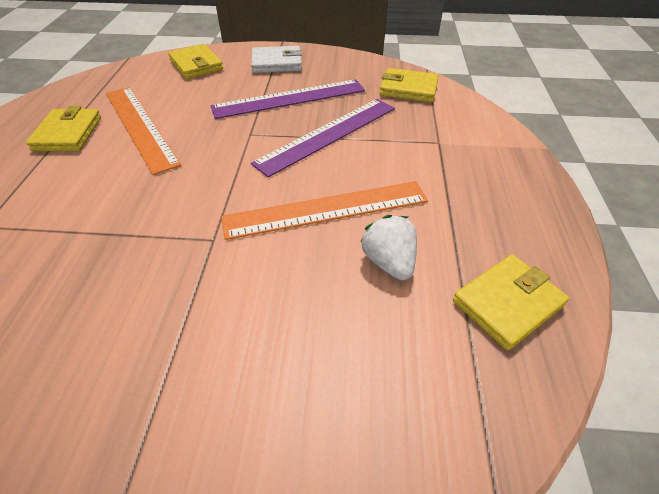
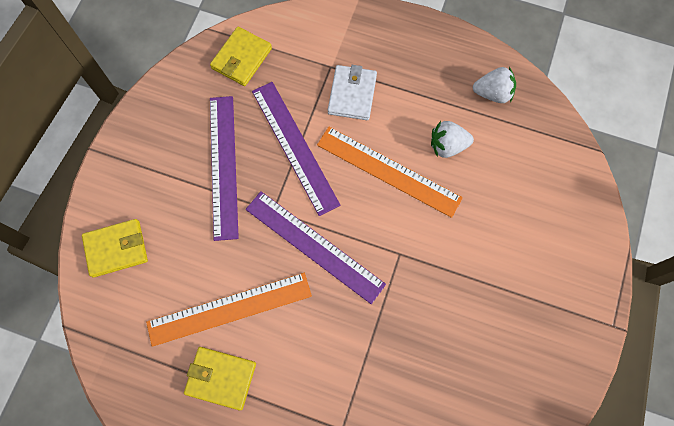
camera: 75 degrees left, 25 degrees up
(213, 167) = (314, 246): none -> purple ruler
(277, 63) = (144, 164): white wallet -> white wallet (352, 94)
(326, 209) = (388, 171): orange ruler -> orange ruler turned 60 degrees counterclockwise
(507, 303) = (492, 93): yellow wallet -> white strawberry

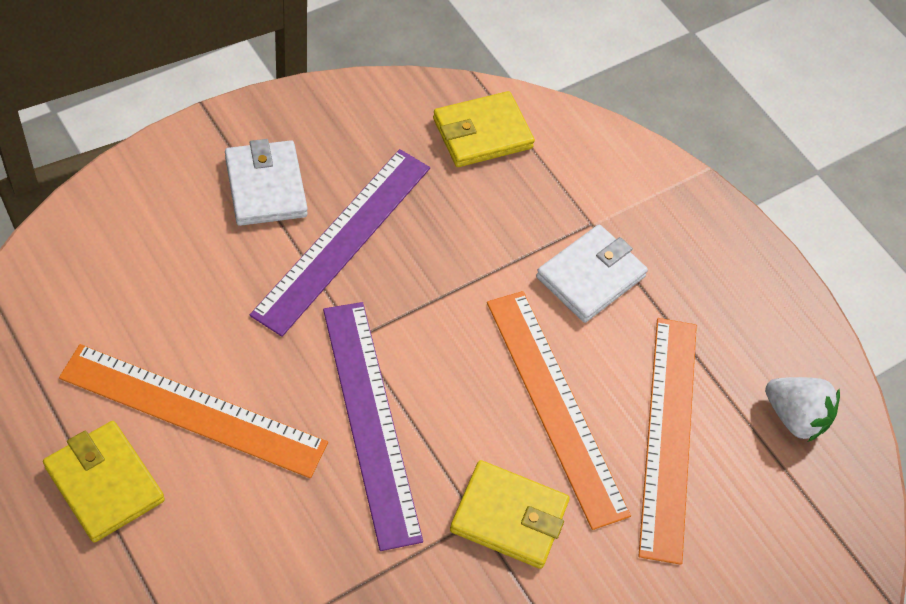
camera: 30 degrees right, 15 degrees down
(116, 249) = (124, 235): yellow wallet -> yellow wallet (509, 517)
(162, 168) = (266, 187): none -> white wallet
(294, 147) = (455, 283): purple ruler -> none
(447, 146) = (668, 435): white strawberry -> orange ruler

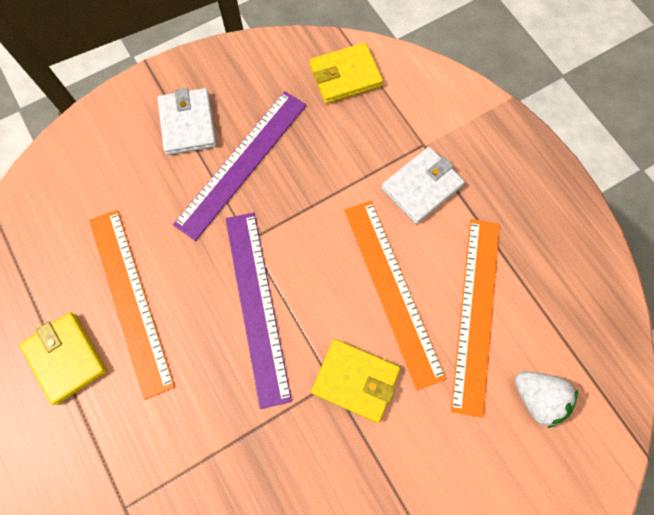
camera: 10 degrees right, 15 degrees up
(193, 410) = (130, 300): orange ruler -> orange ruler turned 45 degrees clockwise
(795, 417) = (572, 296): white strawberry -> white strawberry (537, 397)

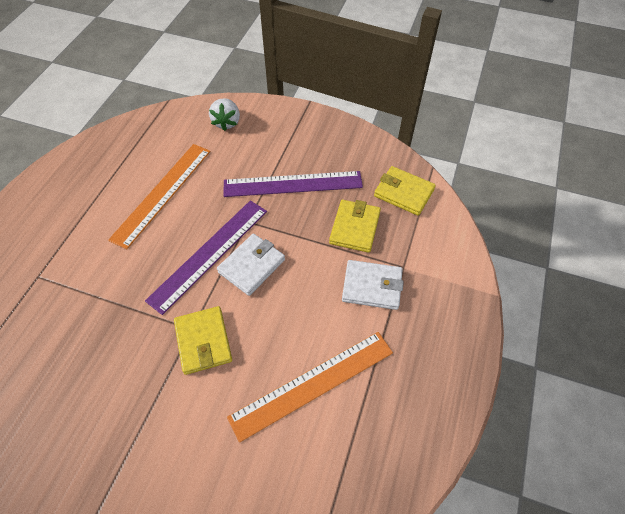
camera: 50 degrees right, 15 degrees down
(66, 358) = (106, 190): yellow wallet -> yellow wallet (354, 228)
(188, 124) = (291, 144): white wallet -> white wallet (251, 266)
(392, 290) = (283, 320): orange ruler -> none
(537, 397) = (284, 472): white strawberry -> white strawberry (227, 122)

